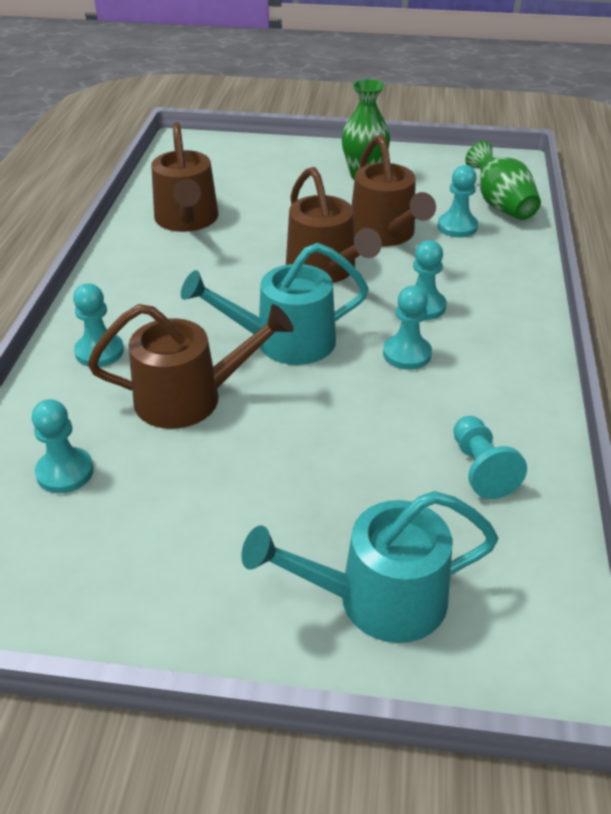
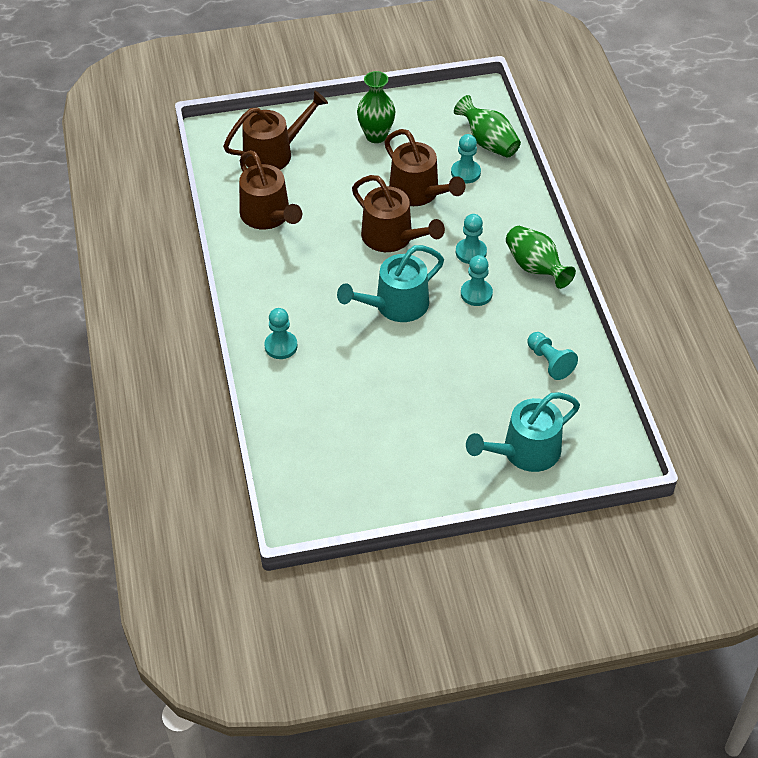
camera: 20 degrees left, 10 degrees up
(65, 472) = (317, 432): turquoise pawn -> none
(189, 398) = (359, 363): brown watering can -> brown watering can (274, 153)
(509, 343) = (535, 268): none -> green vase

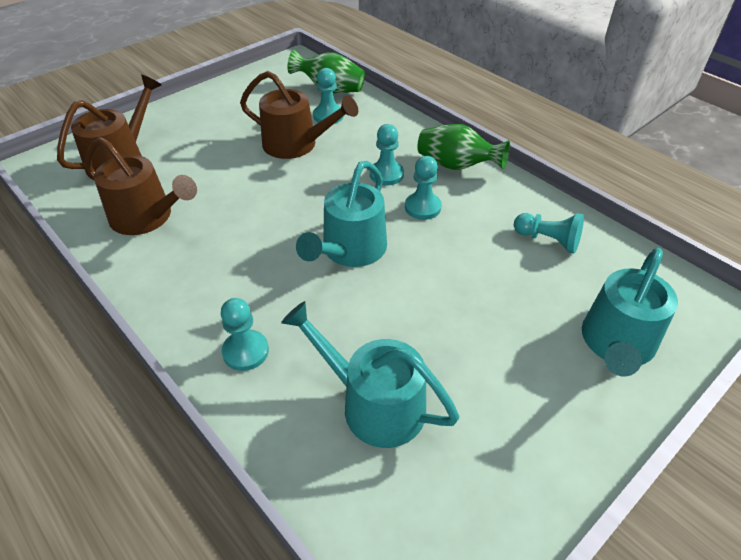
camera: 30 degrees left, 5 degrees down
(338, 413) = (374, 404): none -> turquoise watering can
(376, 136) = (221, 115): green vase -> none
(392, 237) = (298, 189): brown watering can -> none

